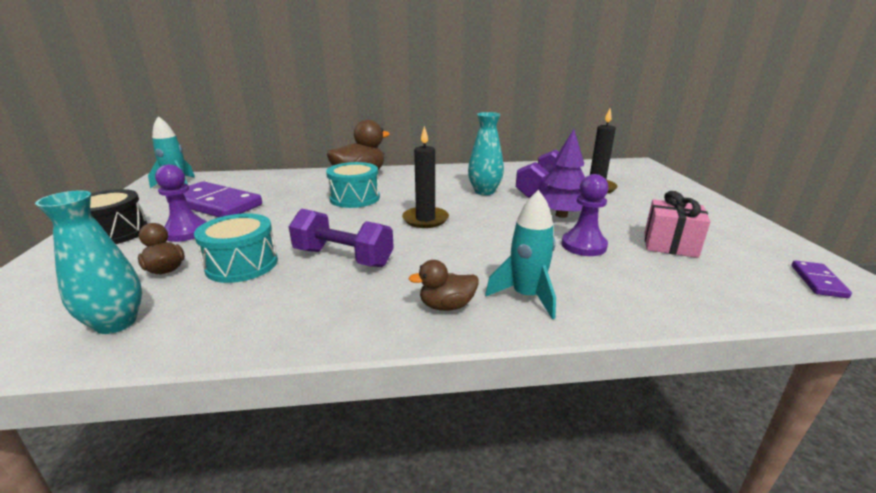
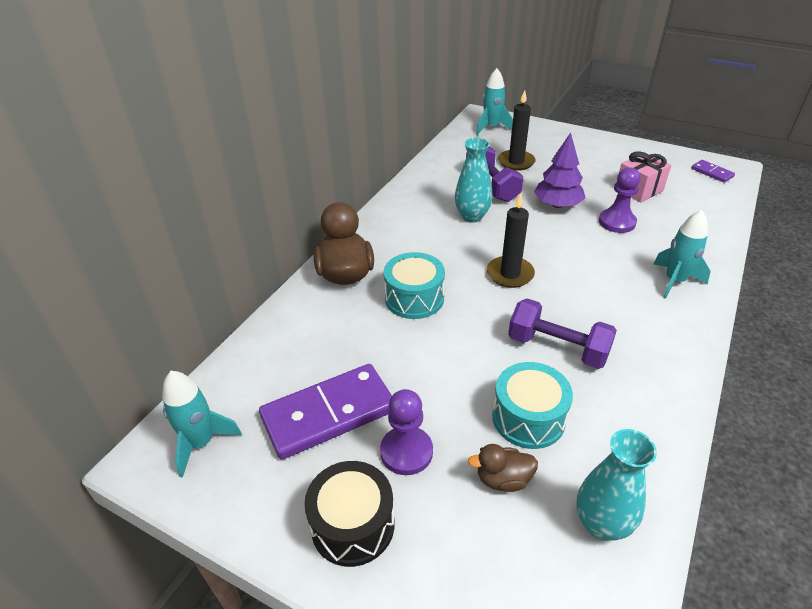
camera: 55 degrees left, 15 degrees up
(343, 258) = (557, 348): purple dumbbell -> purple dumbbell turned 60 degrees clockwise
(446, 306) = (669, 321): brown duck -> none
(629, 170) = (491, 127): none -> turquoise rocket

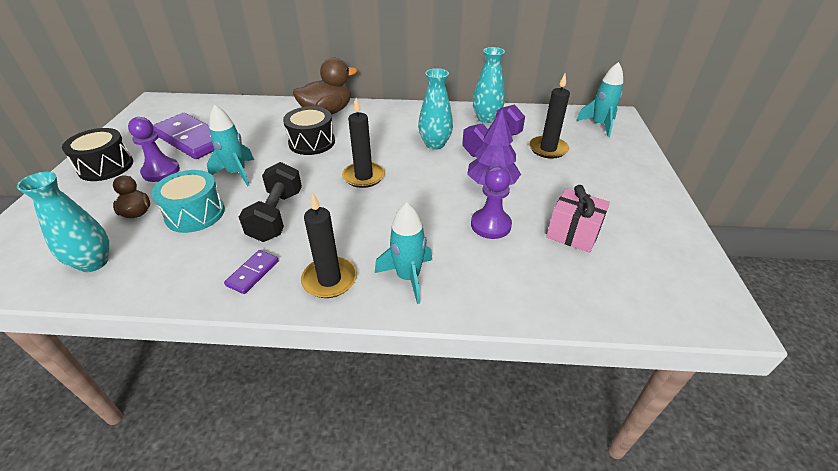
camera: 65 degrees right, 0 degrees up
(201, 443) = (166, 110): turquoise rocket -> turquoise rocket (237, 173)
(414, 298) = (312, 142): turquoise drum -> black drum
(441, 175) = (486, 119): none -> turquoise vase
(557, 348) = (276, 215): purple dumbbell -> black dumbbell
(669, 326) = (329, 279): none -> black candle
(712, 173) = (684, 294): purple domino -> purple domino (253, 273)

